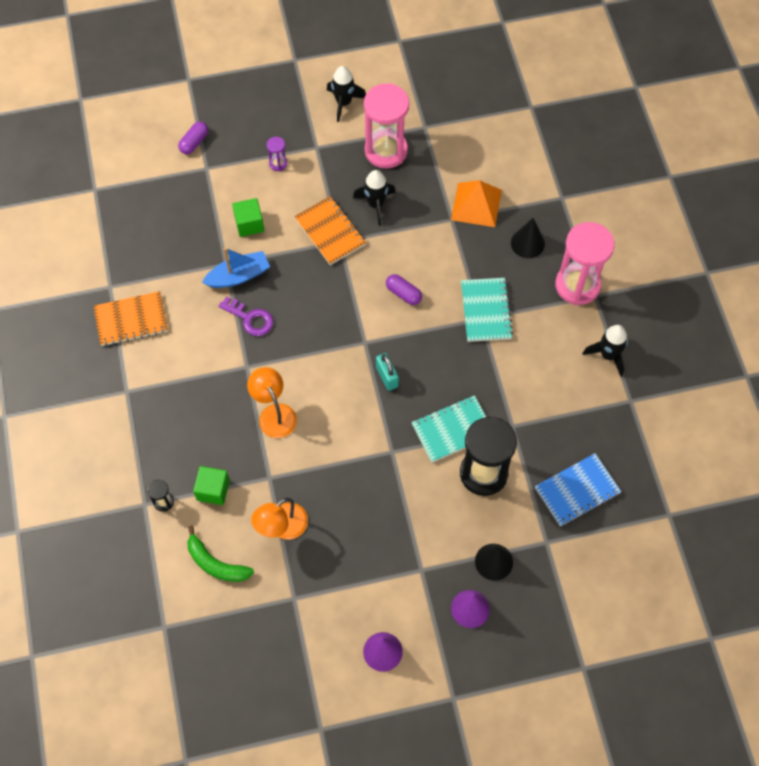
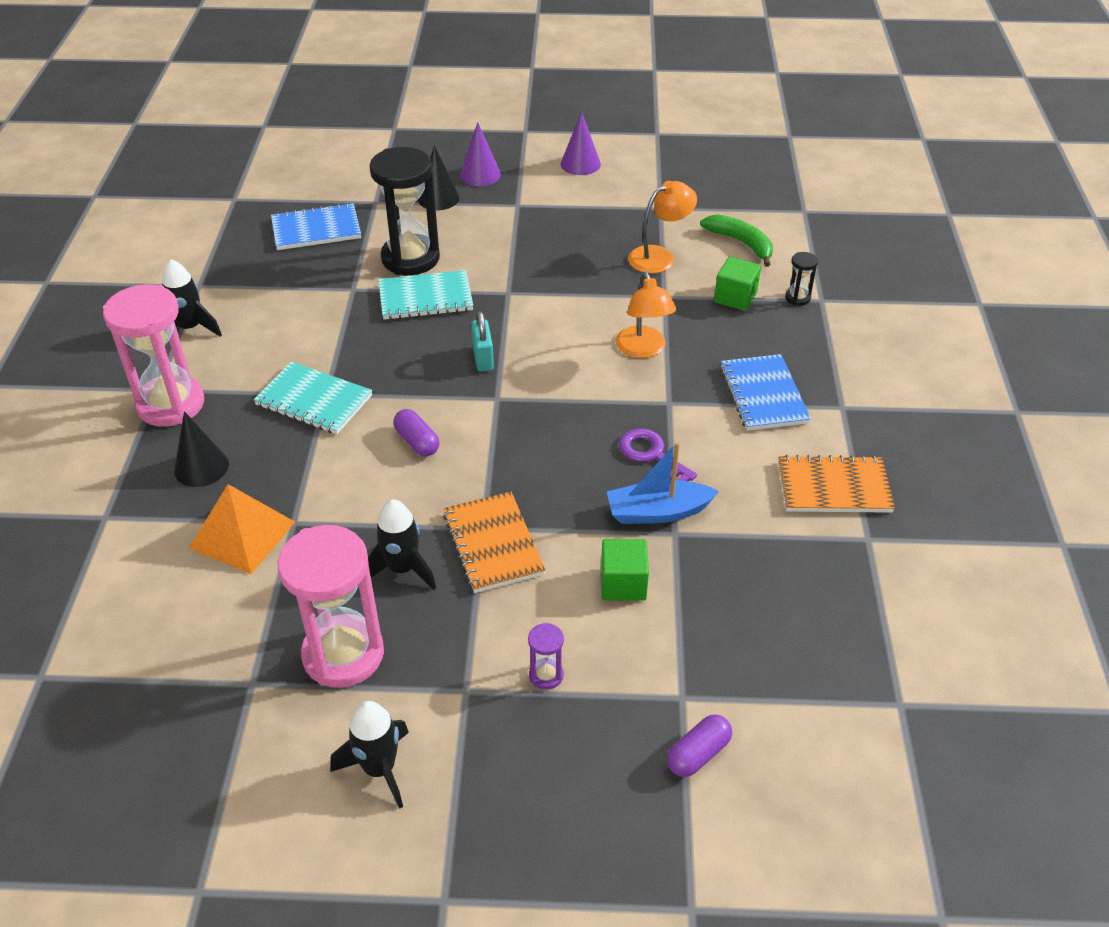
camera: 165 degrees left, 20 degrees down
(182, 389) = (763, 395): none -> blue notebook
(486, 311) = (314, 401): turquoise notebook -> turquoise notebook turned 75 degrees counterclockwise

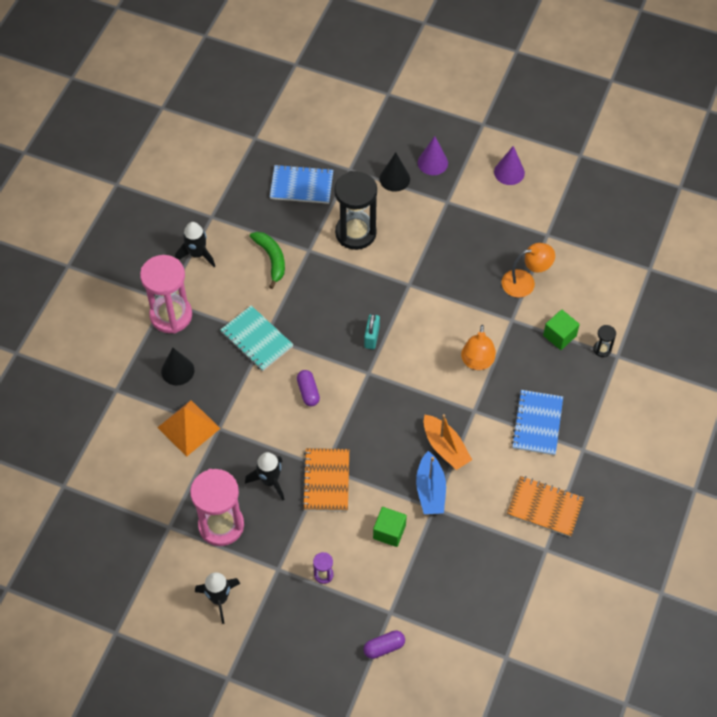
camera: 20 degrees right, 15 degrees up
(425, 298) = (353, 273): turquoise notebook -> none
(651, 455) = (445, 447): purple key -> orange boat
(658, 512) = (430, 490): blue boat -> blue boat turned 105 degrees counterclockwise
(741, 243) = (588, 287): green banana -> green banana (271, 259)

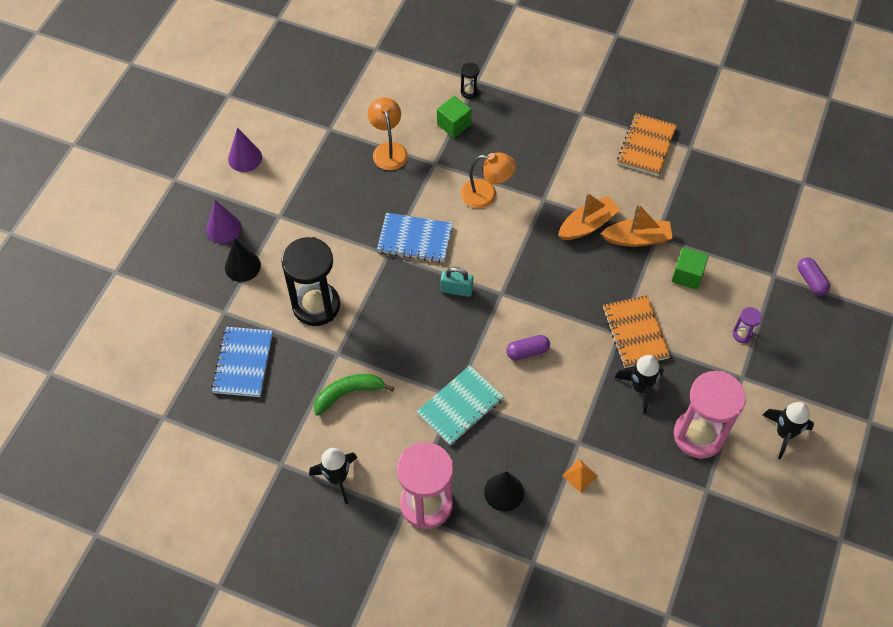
camera: 90 degrees left, 0 degrees up
(188, 428) = (580, 475): orange pyramid -> orange pyramid, size x0.49
(326, 481) = (635, 333): orange notebook -> orange notebook turned 75 degrees clockwise
(430, 490) = (637, 239): blue boat -> orange boat
(537, 423) = (555, 147): blue notebook -> blue notebook (415, 239)

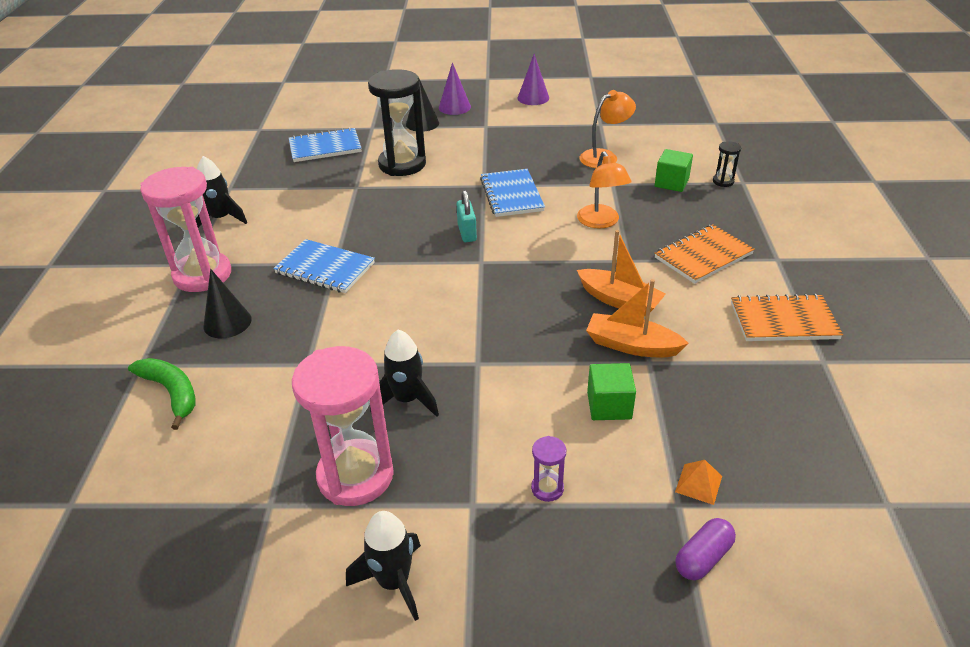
camera: 70 degrees right, 20 degrees down
(348, 393) = (315, 203): green banana -> green banana (171, 393)
(460, 406) = (325, 268): turquoise notebook -> blue notebook
(527, 352) = (415, 297): purple capsule -> none
(580, 475) = (262, 375): orange pyramid -> orange pyramid (698, 484)
(635, 333) = (487, 376): orange notebook -> orange notebook (703, 256)
(637, 239) = (632, 345): orange boat -> orange boat turned 135 degrees clockwise

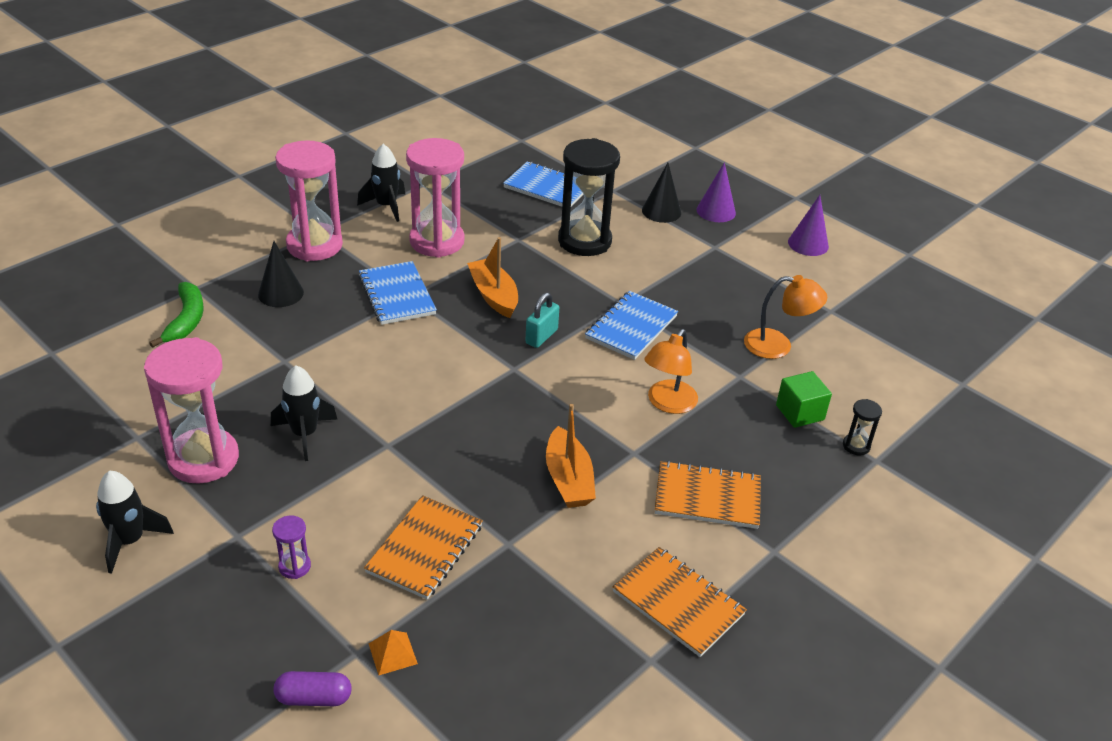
camera: 40 degrees right, 0 degrees up
(299, 219) = (437, 241): none -> pink hourglass
(609, 405) = (425, 549): green cube -> orange notebook
(632, 345) = (517, 521): orange boat -> orange boat (494, 295)

